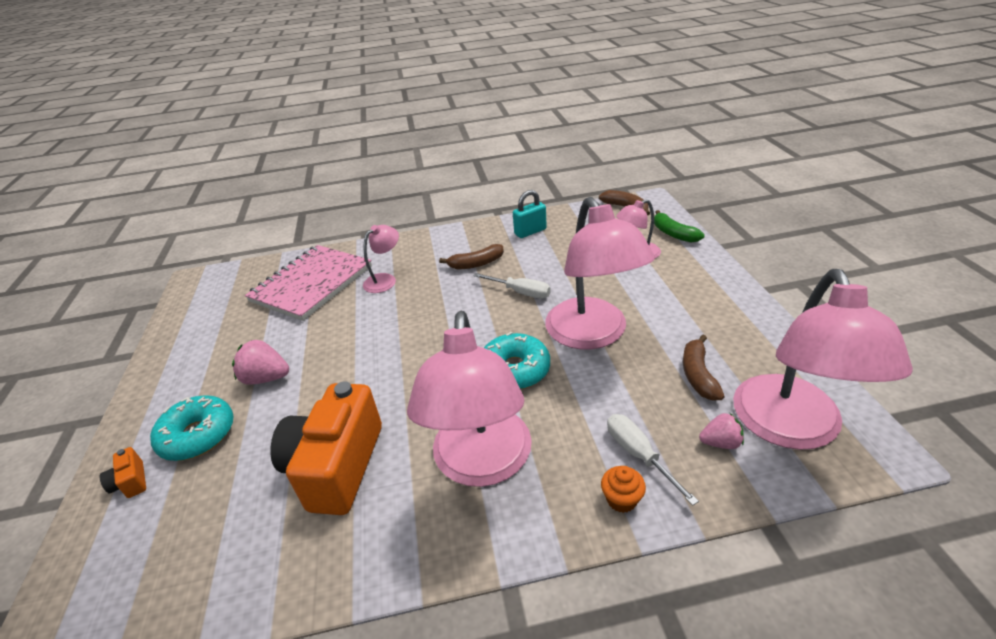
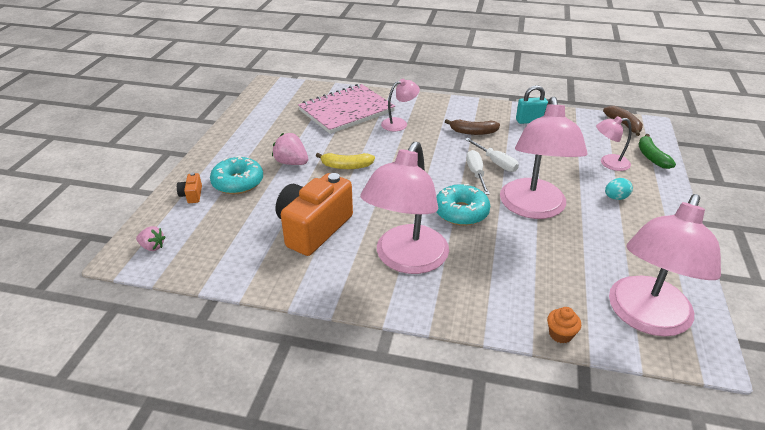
camera: 20 degrees right, 0 degrees up
(343, 358) = (346, 166): none -> yellow banana
(621, 499) = (488, 312): orange cupcake -> orange cupcake (560, 334)
(639, 455) = (518, 292): white screwdriver -> white screwdriver (476, 174)
(668, 291) = (615, 198): none -> turquoise egg
(698, 375) = (598, 260): brown banana -> none
(720, 442) = (583, 307): pink strawberry -> pink strawberry (152, 247)

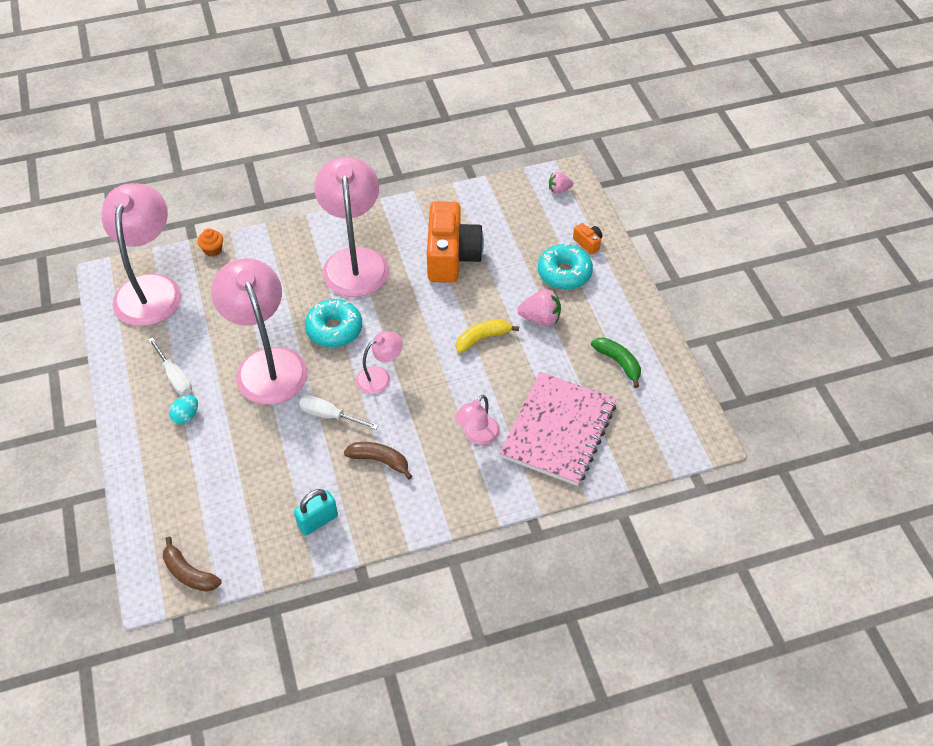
camera: 150 degrees right, 15 degrees up
(473, 132) = (379, 461): brown banana -> brown banana turned 45 degrees clockwise
(476, 174) = (343, 388): white screwdriver -> white screwdriver (175, 377)
(608, 163) = (200, 474): pink lamp -> pink lamp (380, 377)
(651, 157) = (149, 511): green banana -> green banana (618, 363)

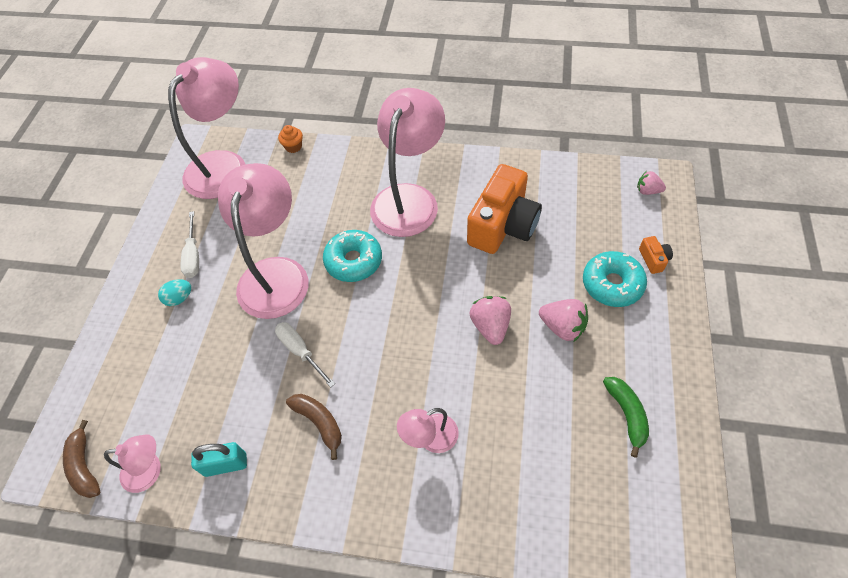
camera: 30 degrees right, 5 degrees up
(380, 377) = (369, 328): pink lamp -> pink lamp (150, 470)
(482, 338) = (490, 326): yellow banana -> pink strawberry
(558, 430) = (520, 470): pink notebook -> none

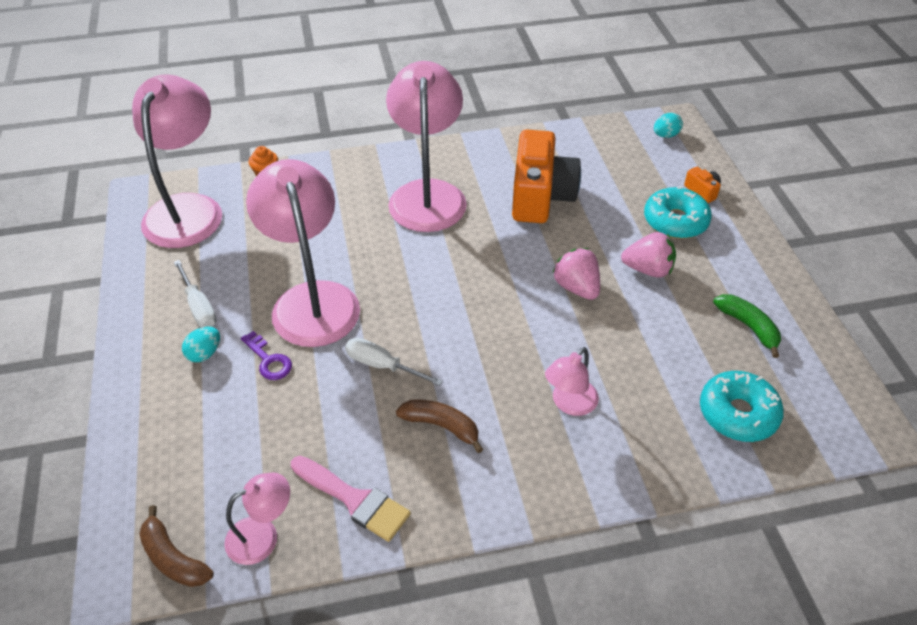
camera: 25 degrees left, 10 degrees down
(221, 319) = (268, 360): none -> purple key
(226, 464) = (354, 500): turquoise padlock -> pink brush
(353, 261) = (397, 266): turquoise donut -> turquoise donut (737, 413)
(647, 191) = (665, 135): pink strawberry -> turquoise egg

